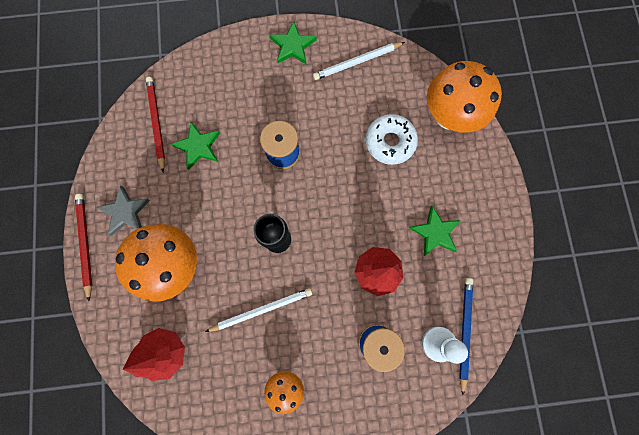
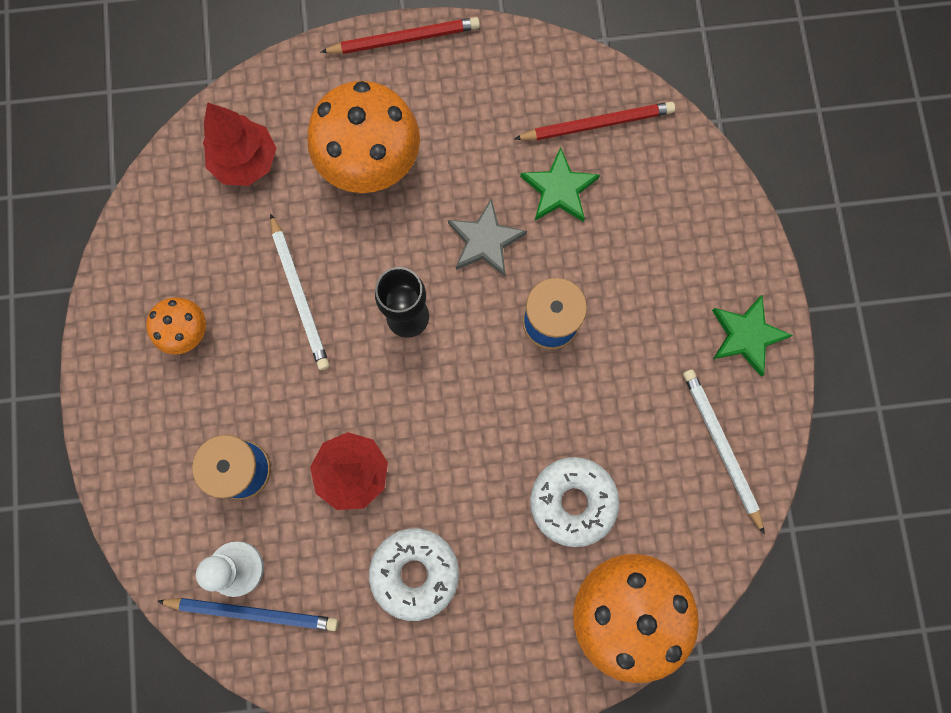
camera: 90 degrees right, 0 degrees up
(125, 212) = (452, 90): grey star -> grey star (485, 241)
(435, 232) = (415, 573): green star -> white donut

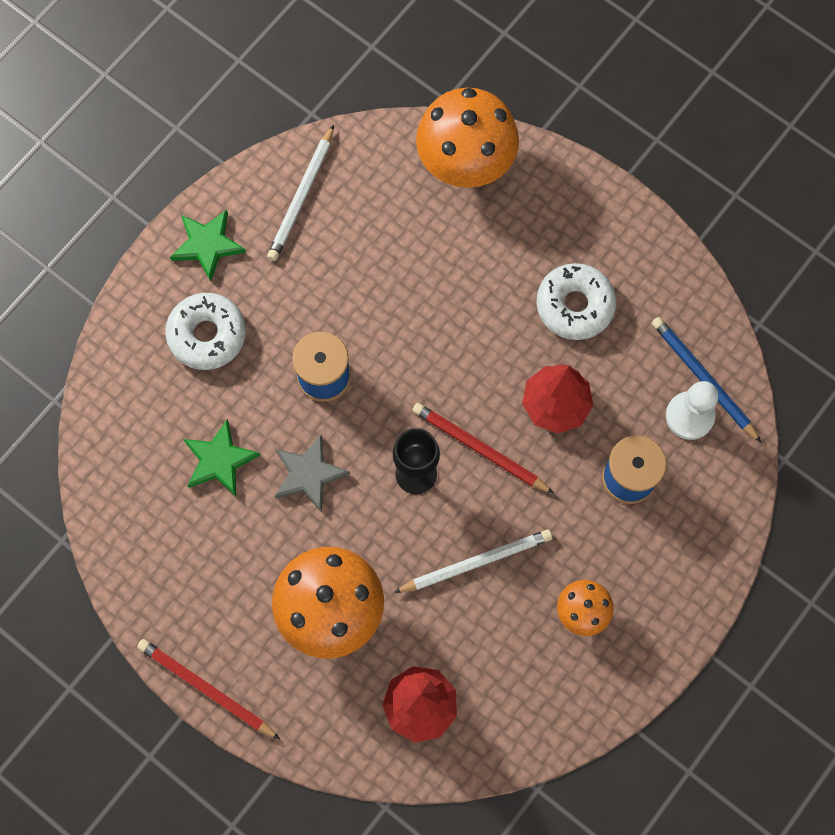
camera: 135 degrees left, 5 degrees down
(300, 295) = (476, 562): white pencil -> white pencil turned 45 degrees clockwise
(572, 502) = (430, 253): white donut -> white donut (207, 335)
(597, 124) = (141, 481): red pencil -> red pencil (479, 449)

